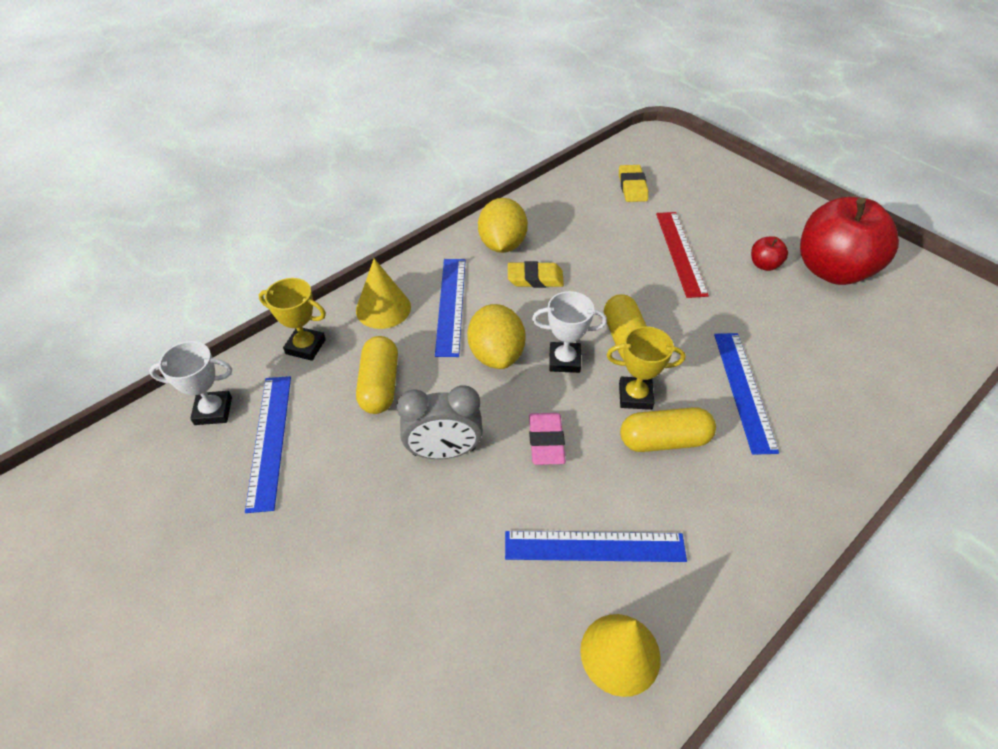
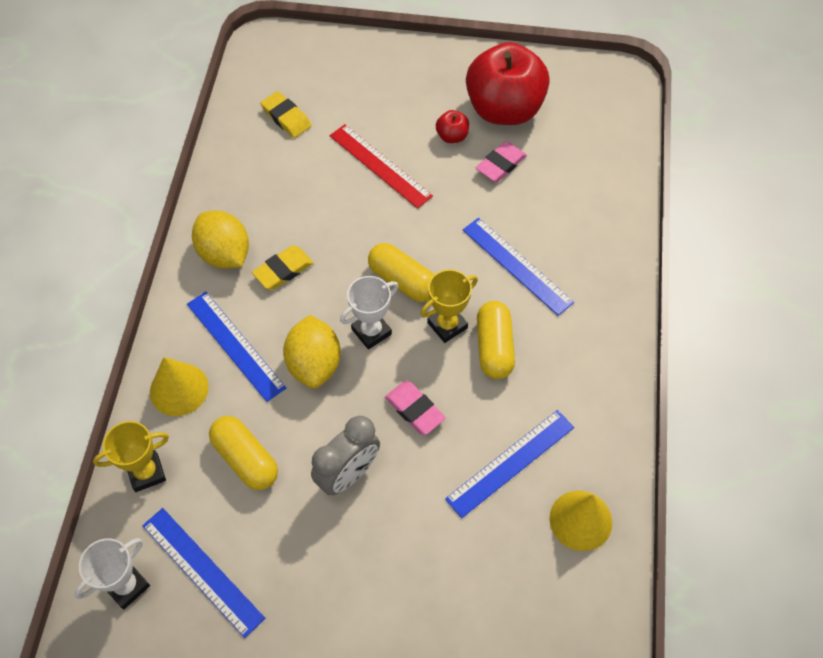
camera: 40 degrees left, 10 degrees up
(496, 354) = (314, 364): yellow lemon -> yellow lemon turned 45 degrees clockwise
(664, 440) = (494, 347): yellow capsule -> yellow capsule turned 45 degrees counterclockwise
(794, 307) = (500, 164): none -> pink eraser

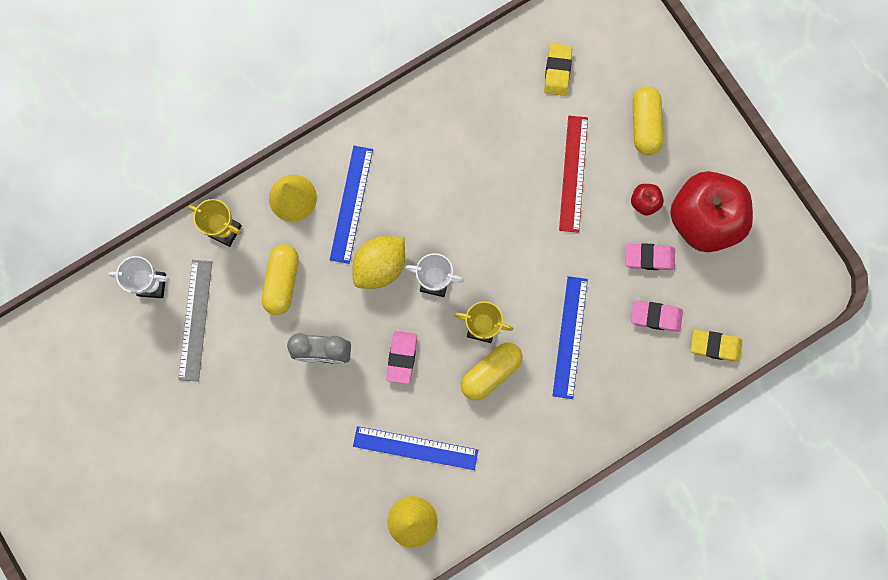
camera: 50 degrees right, 20 degrees up
(202, 571) = (195, 320): blue ruler -> grey ruler
(224, 254) = (410, 134): yellow lemon -> none
(283, 270) = (431, 184): yellow eraser -> yellow eraser (715, 346)
(402, 281) = (491, 270): yellow capsule -> yellow capsule (645, 125)
(555, 194) = (656, 316): none -> pink eraser

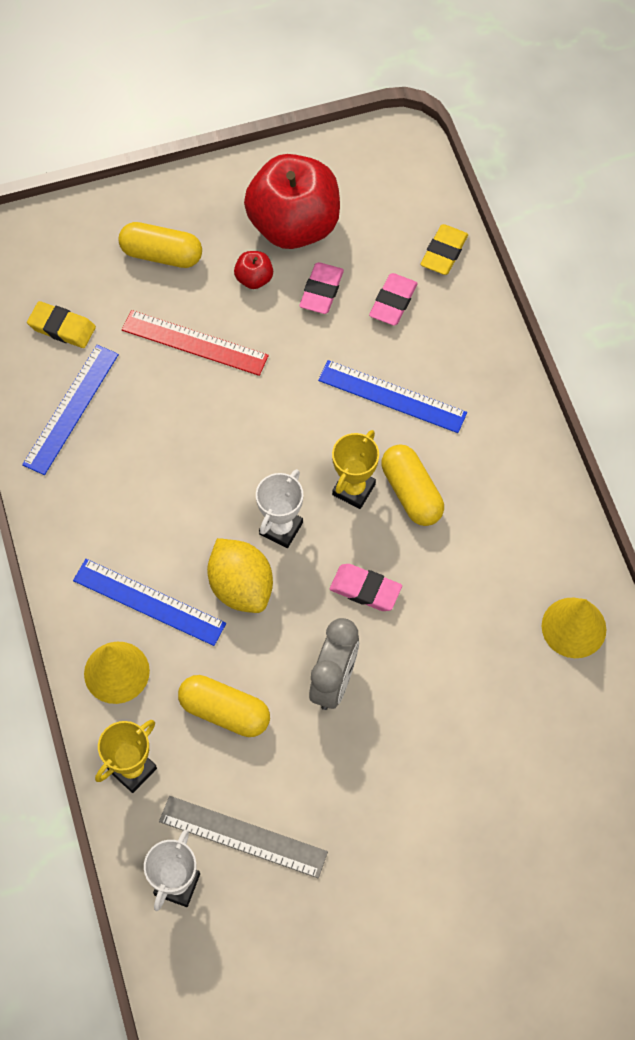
camera: 75 degrees left, 15 degrees down
(415, 448) = (483, 601): blue ruler -> blue ruler (71, 409)

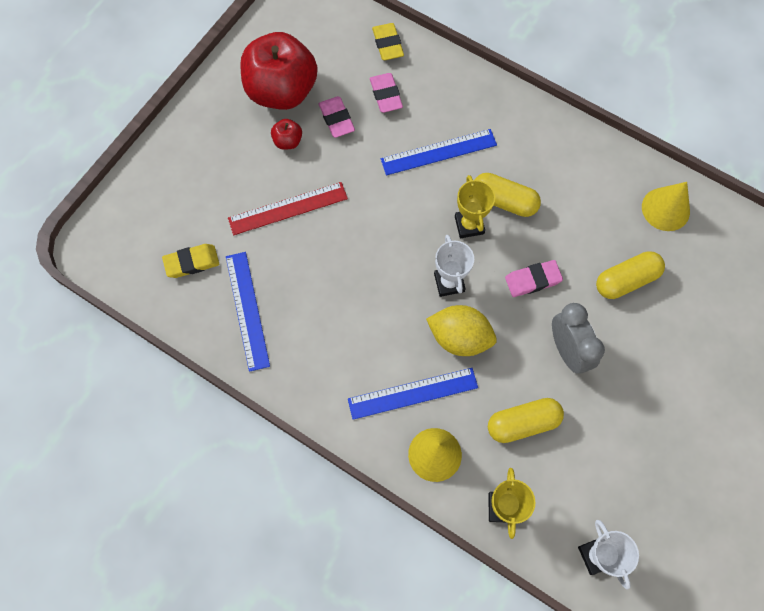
camera: 40 degrees left, 5 degrees up
(161, 254) = (214, 168): yellow capsule -> yellow capsule (626, 280)
(243, 836) = (606, 491): grey ruler -> none

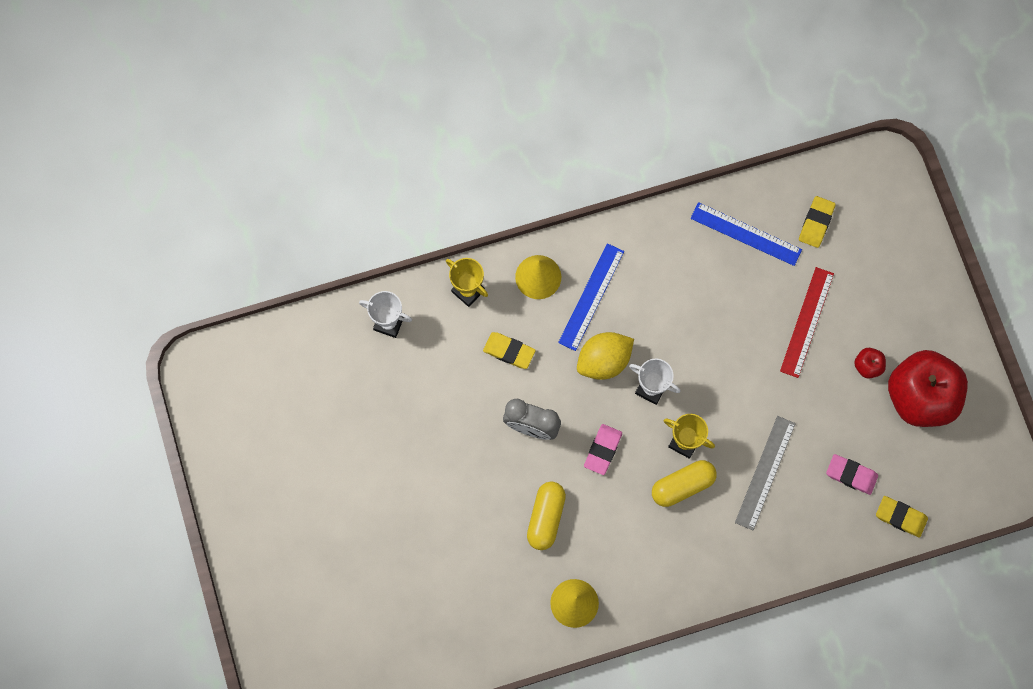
camera: 130 degrees right, 5 degrees up
(336, 119) = (859, 418): pink eraser -> none
(438, 152) = (765, 472): blue ruler -> grey ruler
(523, 423) = (509, 351): yellow capsule -> yellow eraser

